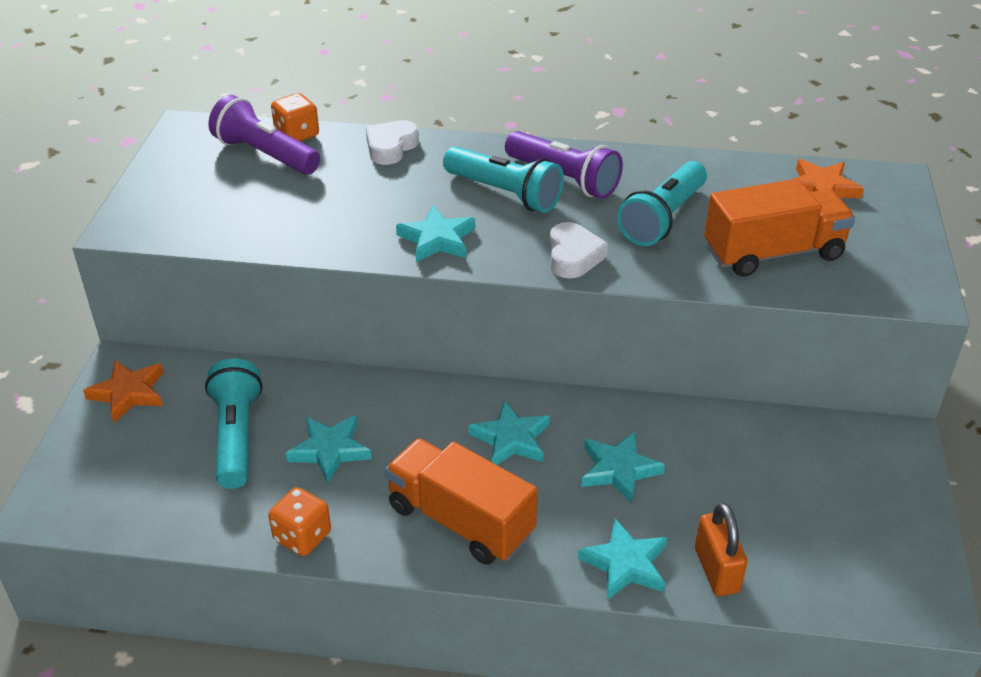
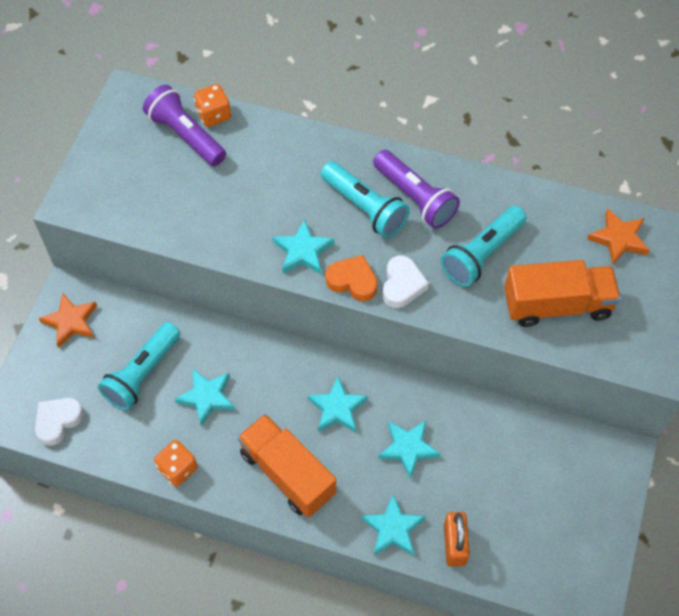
camera: 10 degrees right, 20 degrees up
(236, 436) = (143, 374): turquoise flashlight -> turquoise flashlight turned 150 degrees counterclockwise
(391, 147) = (285, 141): white heart -> white heart (58, 421)
(509, 260) = (352, 281): none -> orange heart

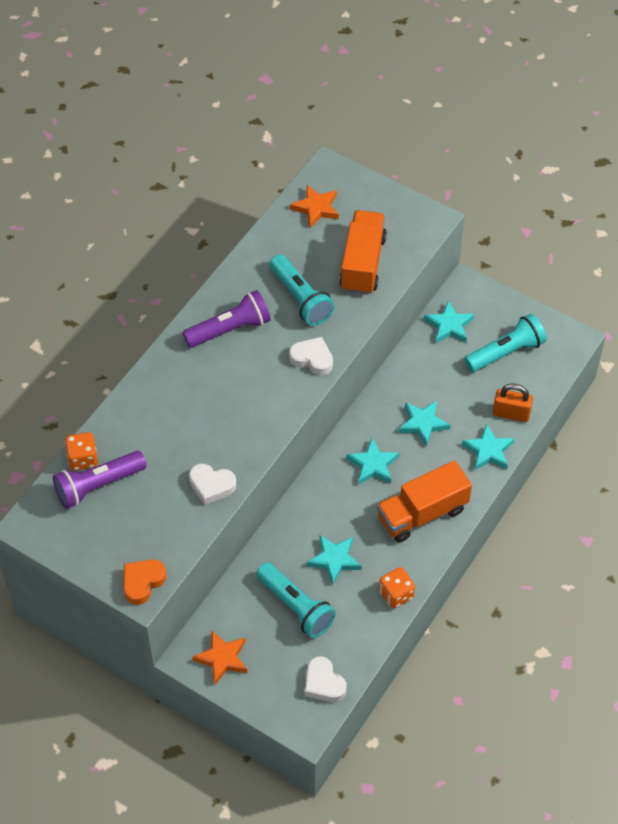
camera: 75 degrees left, 5 degrees down
(210, 231) = (211, 485): none -> white heart
(303, 251) = (256, 420): turquoise star -> turquoise star (449, 326)
(352, 281) = (297, 392): orange heart -> orange heart (142, 582)
(365, 208) = (227, 366): turquoise flashlight -> turquoise flashlight (505, 352)

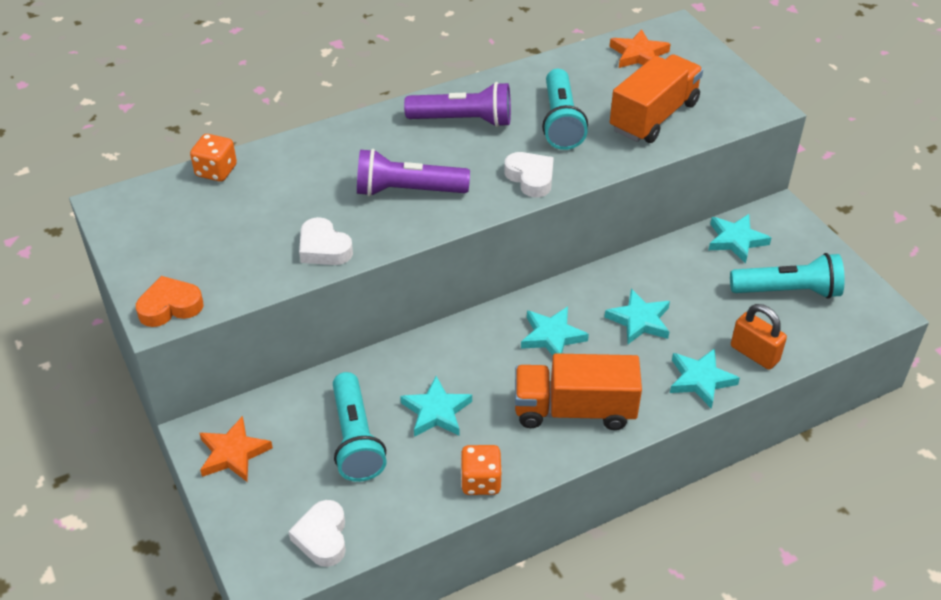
camera: 30 degrees right, 10 degrees down
(98, 486) = (209, 200): purple flashlight -> purple flashlight (407, 191)

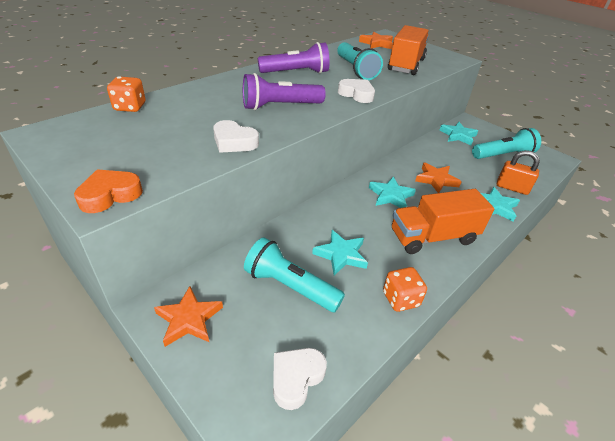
camera: 20 degrees left, 5 degrees down
(322, 537) = (296, 378): white heart -> white heart turned 60 degrees clockwise
(356, 439) = (290, 286): turquoise flashlight -> turquoise flashlight turned 150 degrees clockwise
(639, 320) = (436, 180): turquoise star -> orange star

